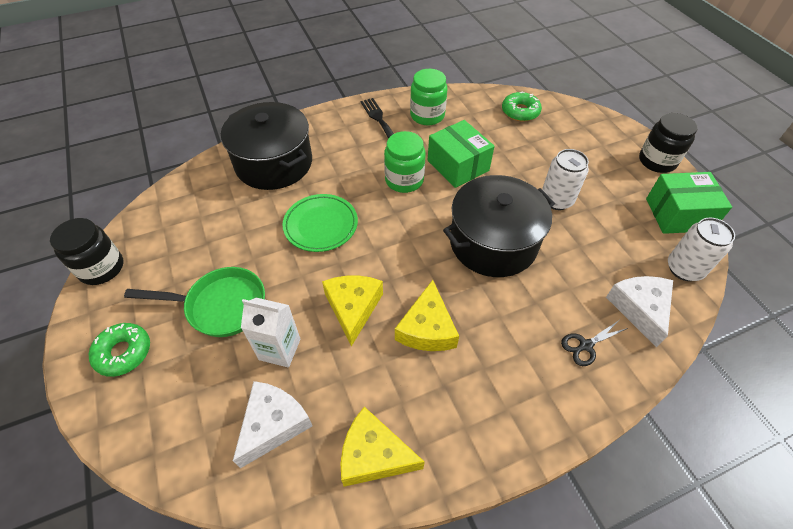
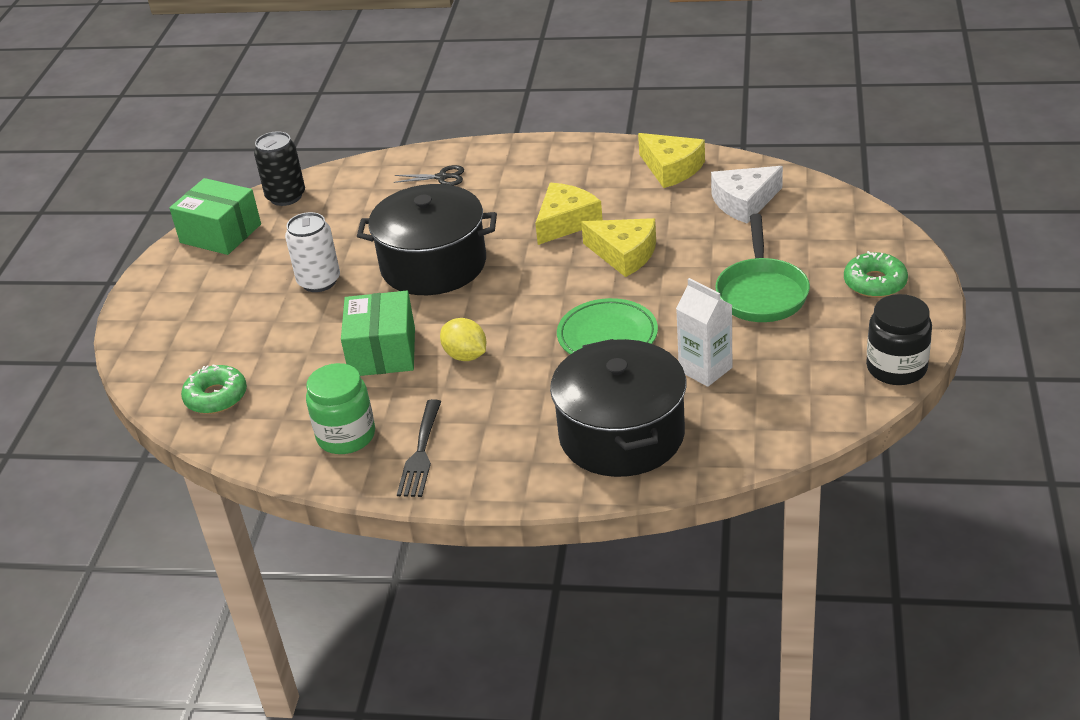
camera: 145 degrees left, 15 degrees down
(220, 306) = (761, 293): green pan -> green pan turned 120 degrees counterclockwise
(279, 349) = (715, 244): white carton -> white carton (705, 369)
(353, 308) = (624, 254): yellow cheese -> yellow cheese turned 90 degrees counterclockwise
(404, 180) = (465, 356): green jar -> yellow lemon
(640, 309) = (366, 184): white cheese -> none
(657, 161) = (155, 284): black jar -> none
(684, 269) = (286, 196): white can -> black can

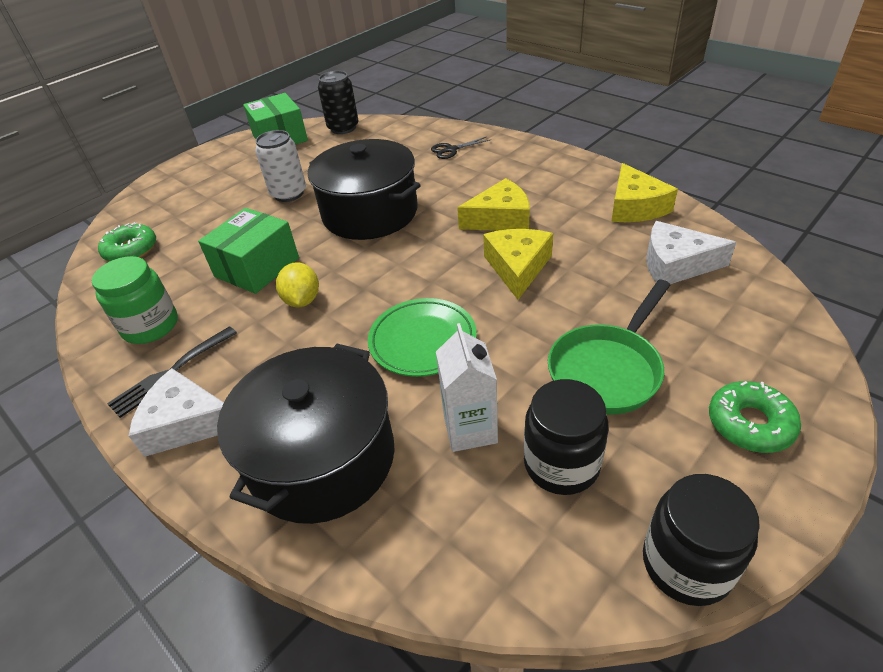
camera: 35 degrees right, 5 degrees up
(442, 177) = (451, 150): black scissors -> black scissors turned 120 degrees clockwise
(486, 471) = (186, 423): none -> white cheese
(624, 254) = (517, 267): yellow cheese -> yellow cheese turned 150 degrees counterclockwise
(784, 358) = (561, 464): none -> black jar

